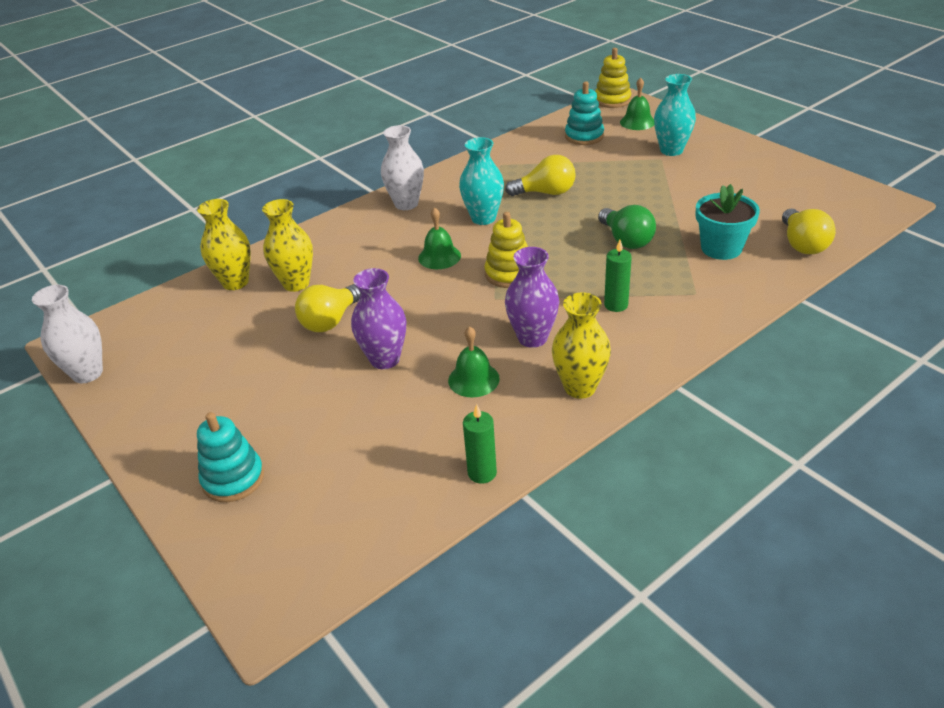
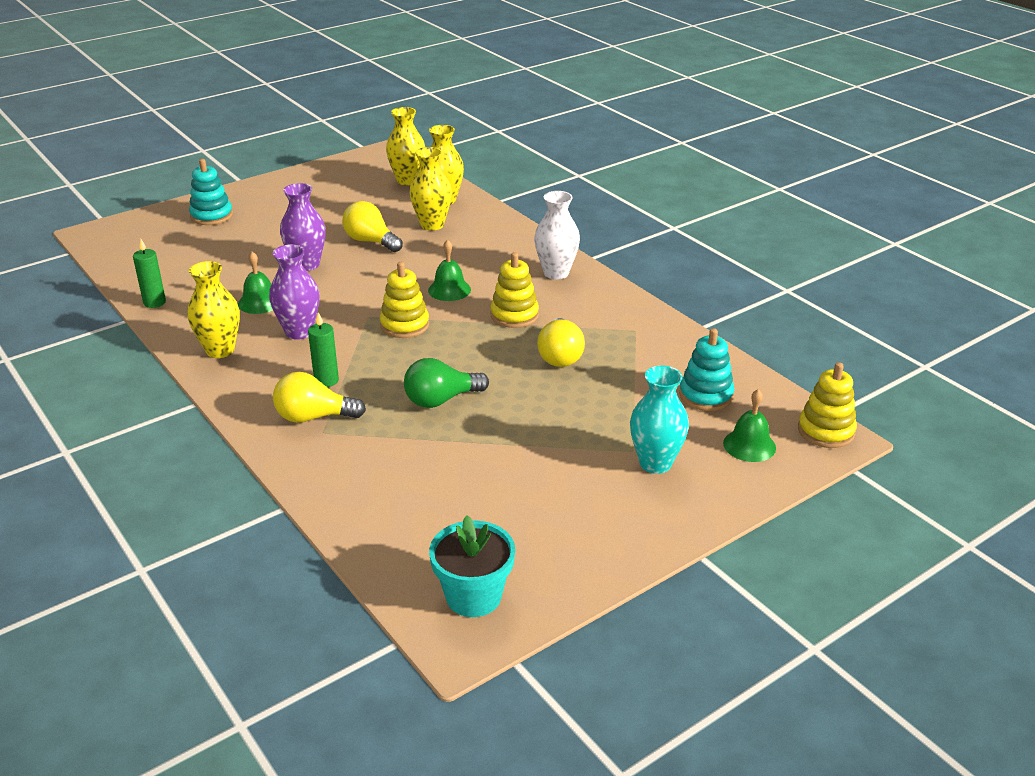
camera: 90 degrees right, 5 degrees down
(87, 373) = (351, 160): white vase -> none
(172, 316) = (407, 180): none -> yellow vase
(483, 218) = (514, 315): turquoise vase -> yellow stacking toy
(721, 248) = (400, 464): turquoise flower pot -> turquoise flower pot (473, 596)
(802, 244) = (385, 530): yellow light bulb -> yellow light bulb (313, 417)

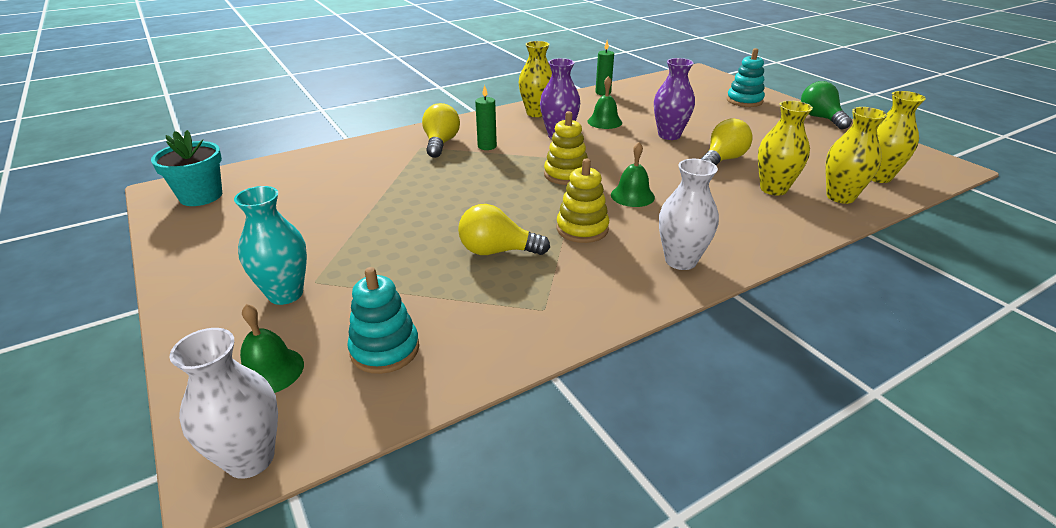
camera: 95 degrees right, 0 degrees up
(441, 400) = (443, 189): green light bulb -> green light bulb (820, 118)
(826, 431) = (250, 459): yellow stacking toy -> white vase

